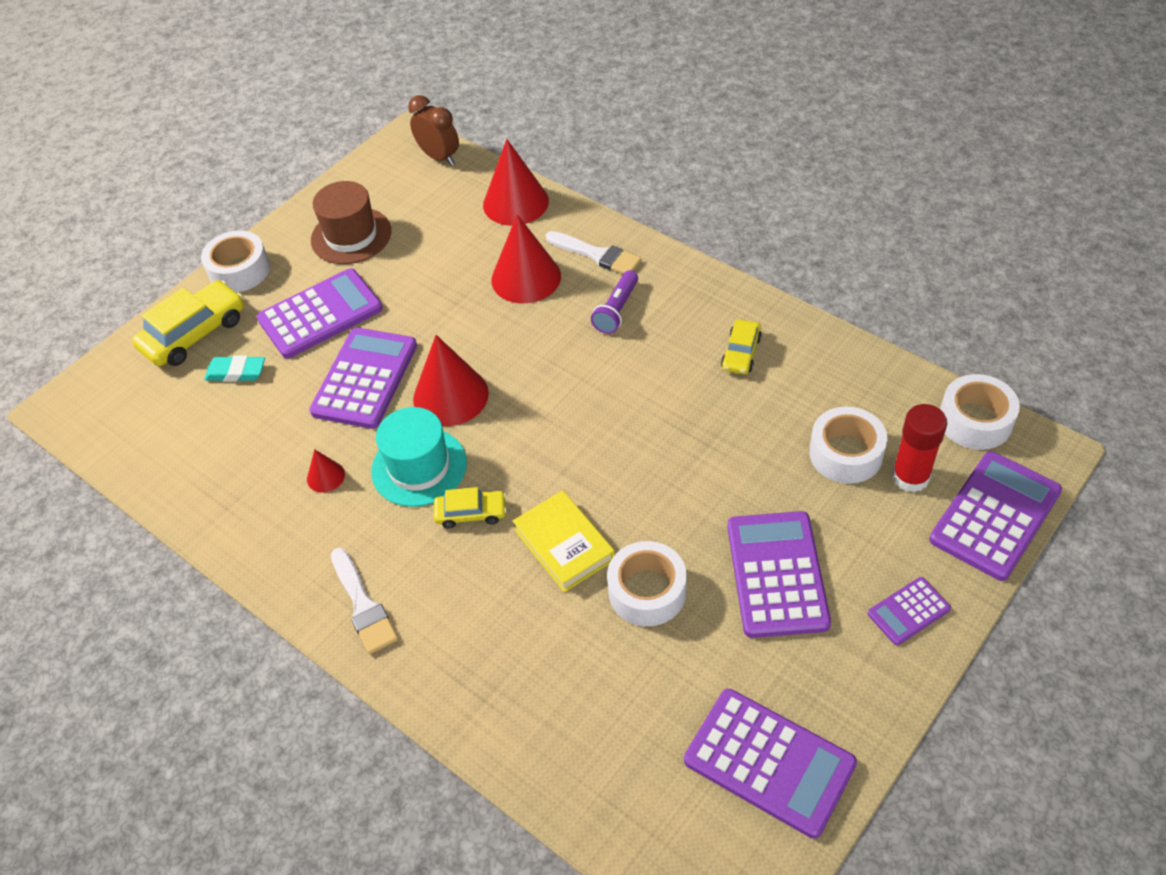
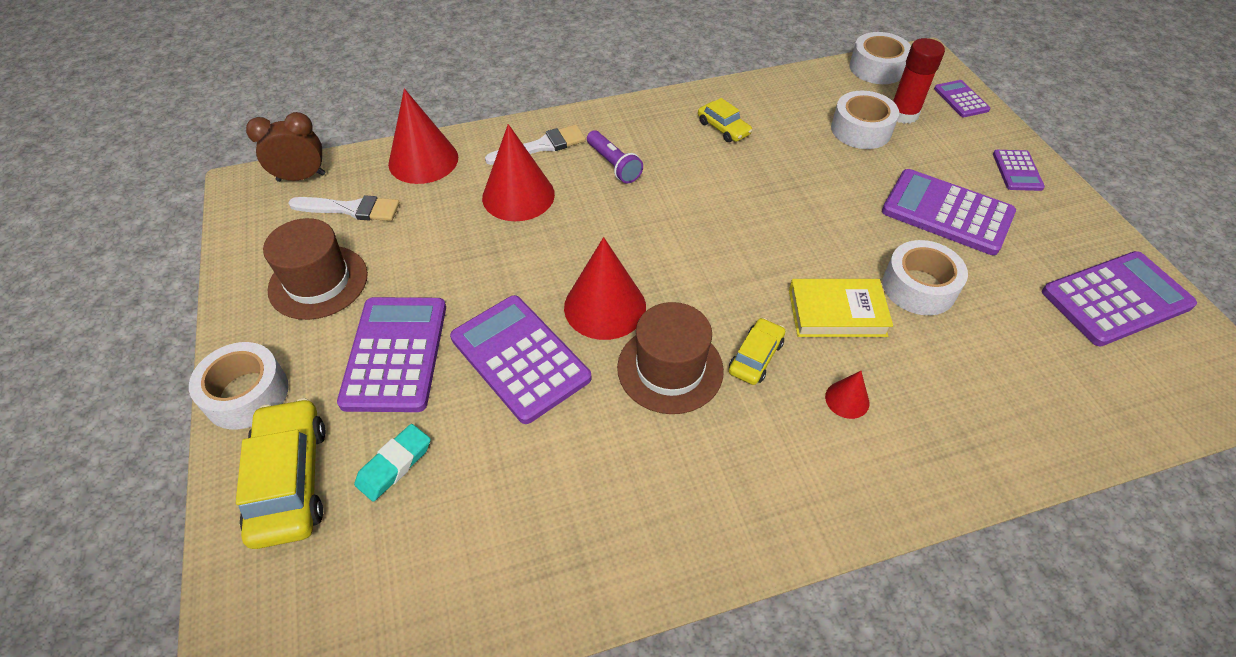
camera: 60 degrees left, 0 degrees up
(325, 476) = (618, 449): red cone -> red cone (847, 399)
(363, 605) = (807, 491): white brush -> white brush (351, 209)
(419, 467) = (670, 369): turquoise hat -> brown hat
(995, 516) = (961, 99): purple calculator -> purple calculator, size x0.52

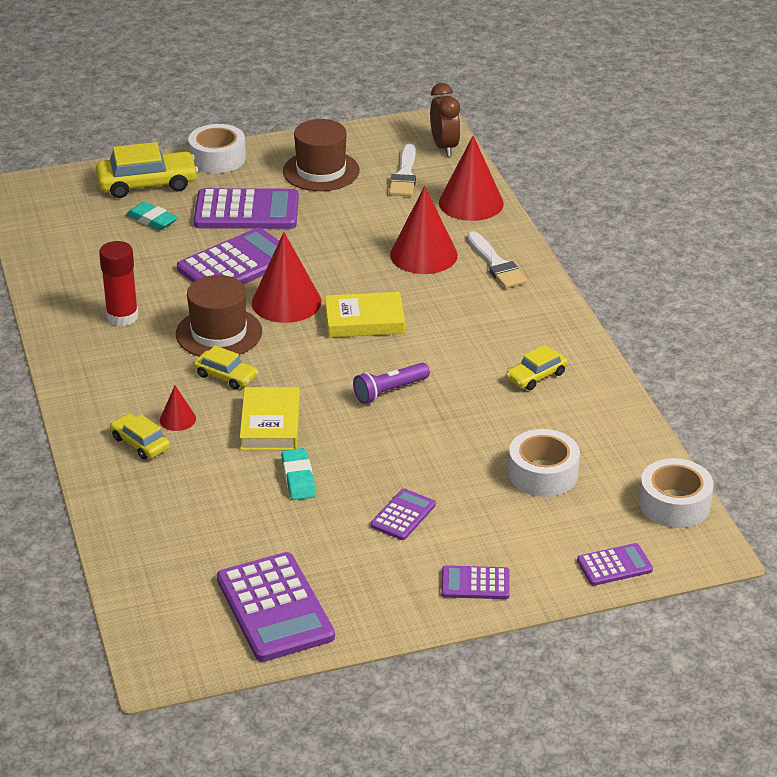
camera: 90 degrees right, 15 degrees down
(613, 165) = (470, 306): purple flashlight -> purple flashlight (389, 391)
(640, 240) = (364, 321): none -> yellow book
(901, 435) = (140, 443): none -> yellow car
(903, 114) = (576, 511): red glue stick -> red glue stick (122, 317)
(919, 287) = (298, 478): white tape -> turquoise eraser
(947, 213) = (403, 515): purple calculator -> purple calculator, size x0.52

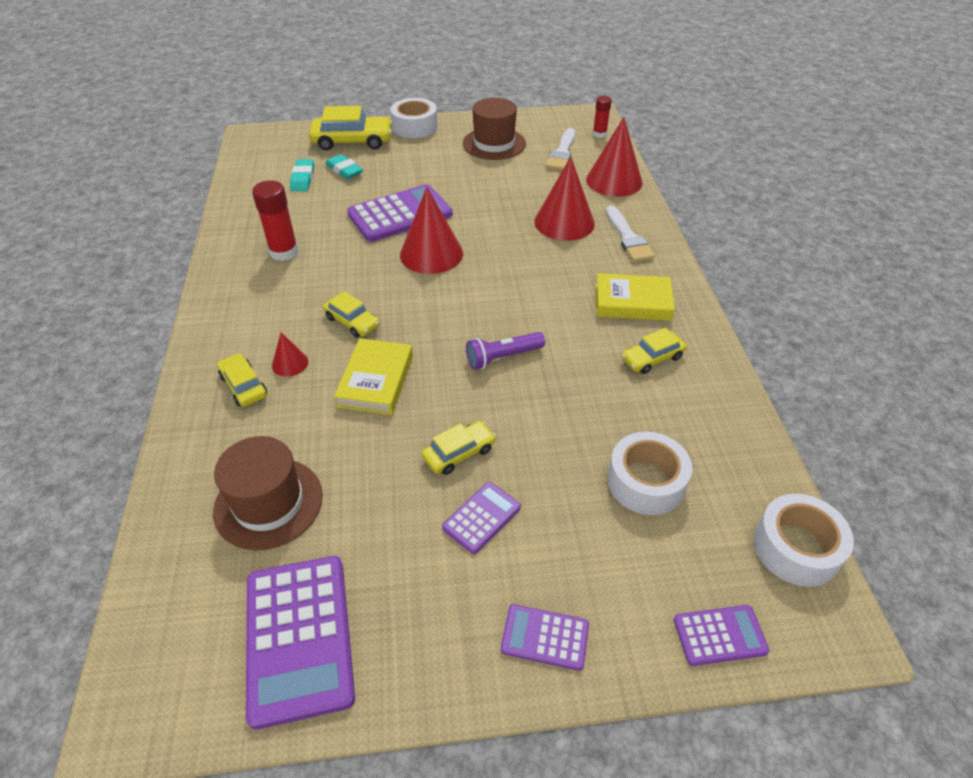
camera: 10 degrees right, 10 degrees up
(219, 333) = (361, 277): brown hat -> brown hat (268, 503)
(246, 211) = (423, 170): purple calculator -> none
(298, 478) = (383, 450): turquoise eraser -> turquoise eraser (303, 178)
(364, 321) = (496, 279): yellow book -> yellow book (632, 302)
(369, 472) = (459, 453): none -> yellow car
(444, 147) = (599, 134): brown clock -> red glue stick

